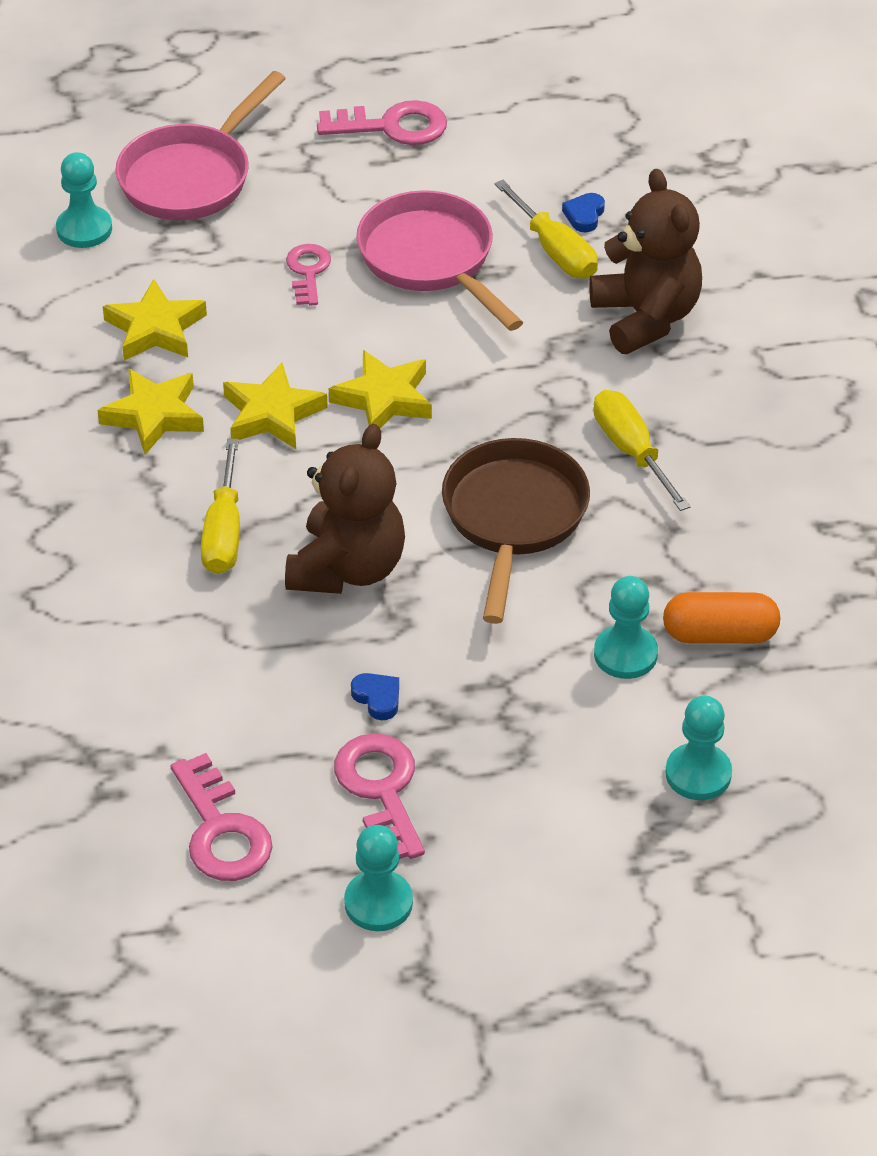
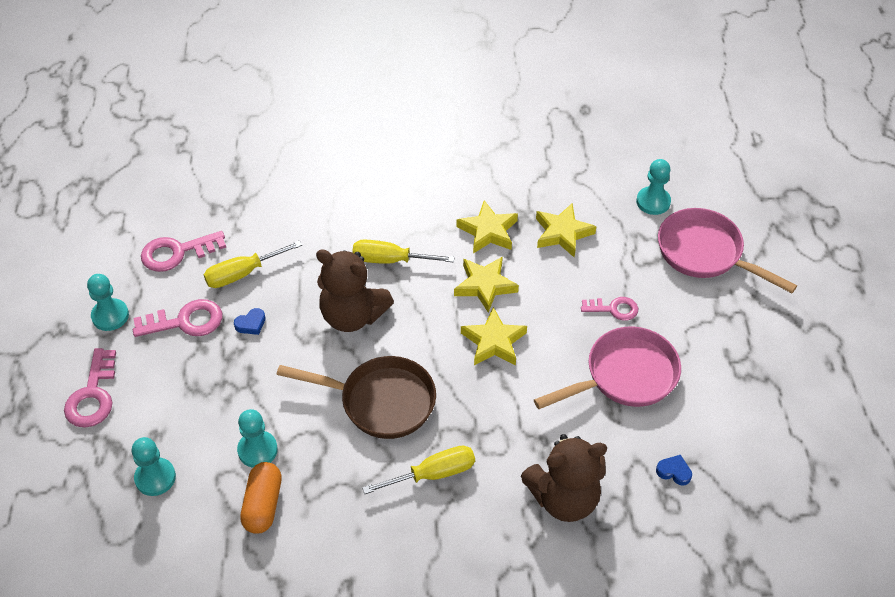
camera: 95 degrees right, 5 degrees up
(392, 126) = (766, 363): pink key -> pink key (93, 395)
(555, 251) = (635, 449): yellow screwdriver -> yellow screwdriver (243, 273)

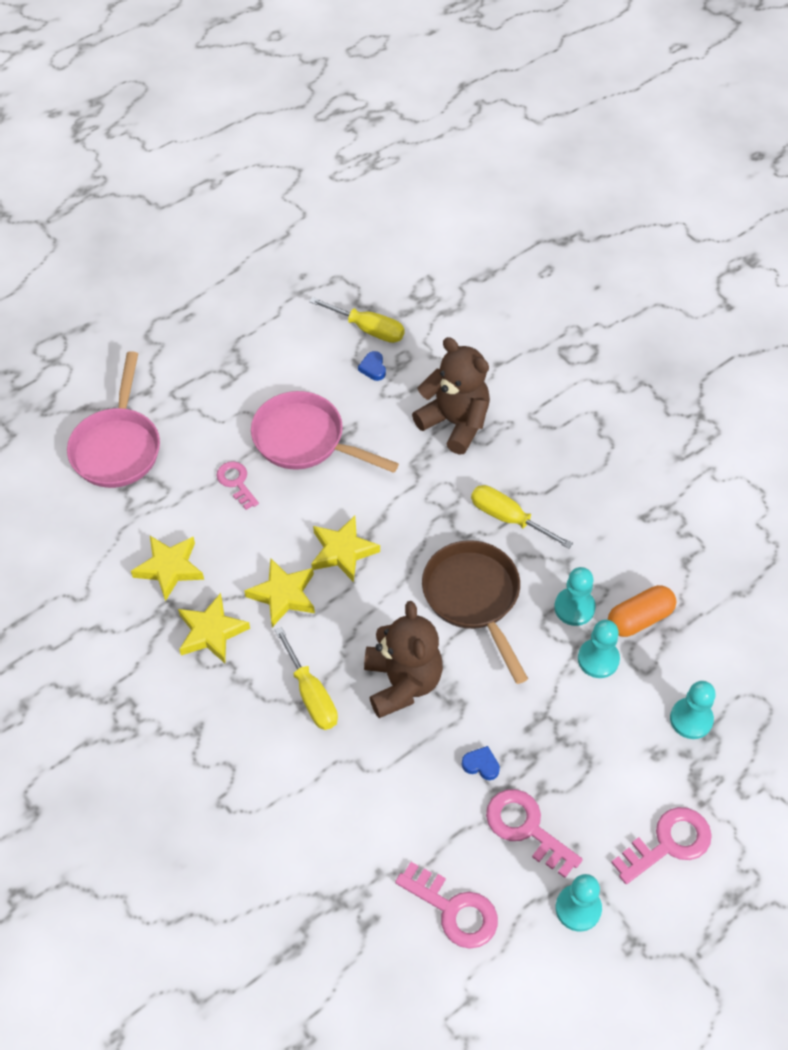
camera: 125 degrees left, 5 degrees up
(243, 273) = (430, 820): yellow screwdriver -> yellow screwdriver (368, 329)
(653, 202) = (74, 516): turquoise pawn -> turquoise pawn (574, 607)

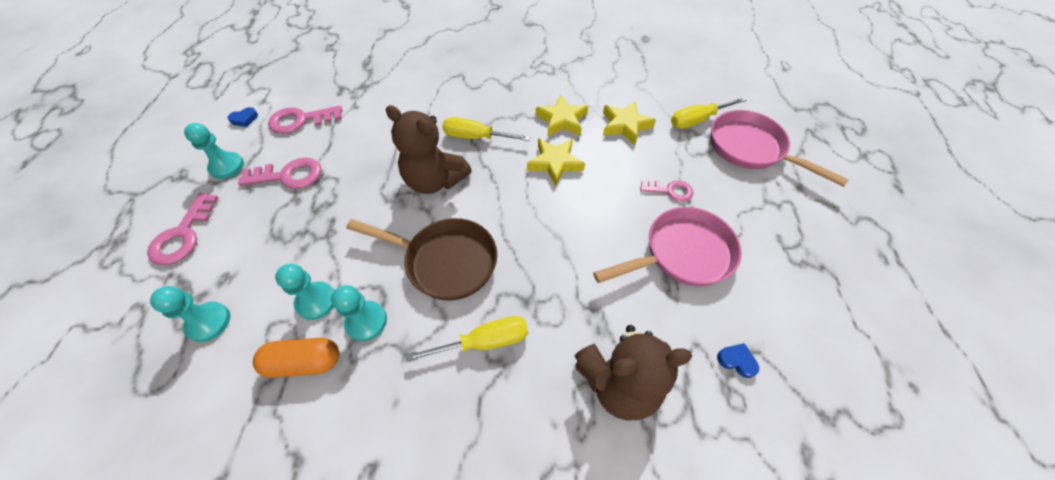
camera: 130 degrees right, 0 degrees up
(343, 551) = (558, 212): yellow star -> none
(368, 329) = (797, 395): yellow screwdriver -> yellow screwdriver (697, 120)
(481, 765) = (344, 181): blue heart -> blue heart (244, 119)
(639, 619) = (304, 362): orange capsule -> orange capsule turned 75 degrees clockwise

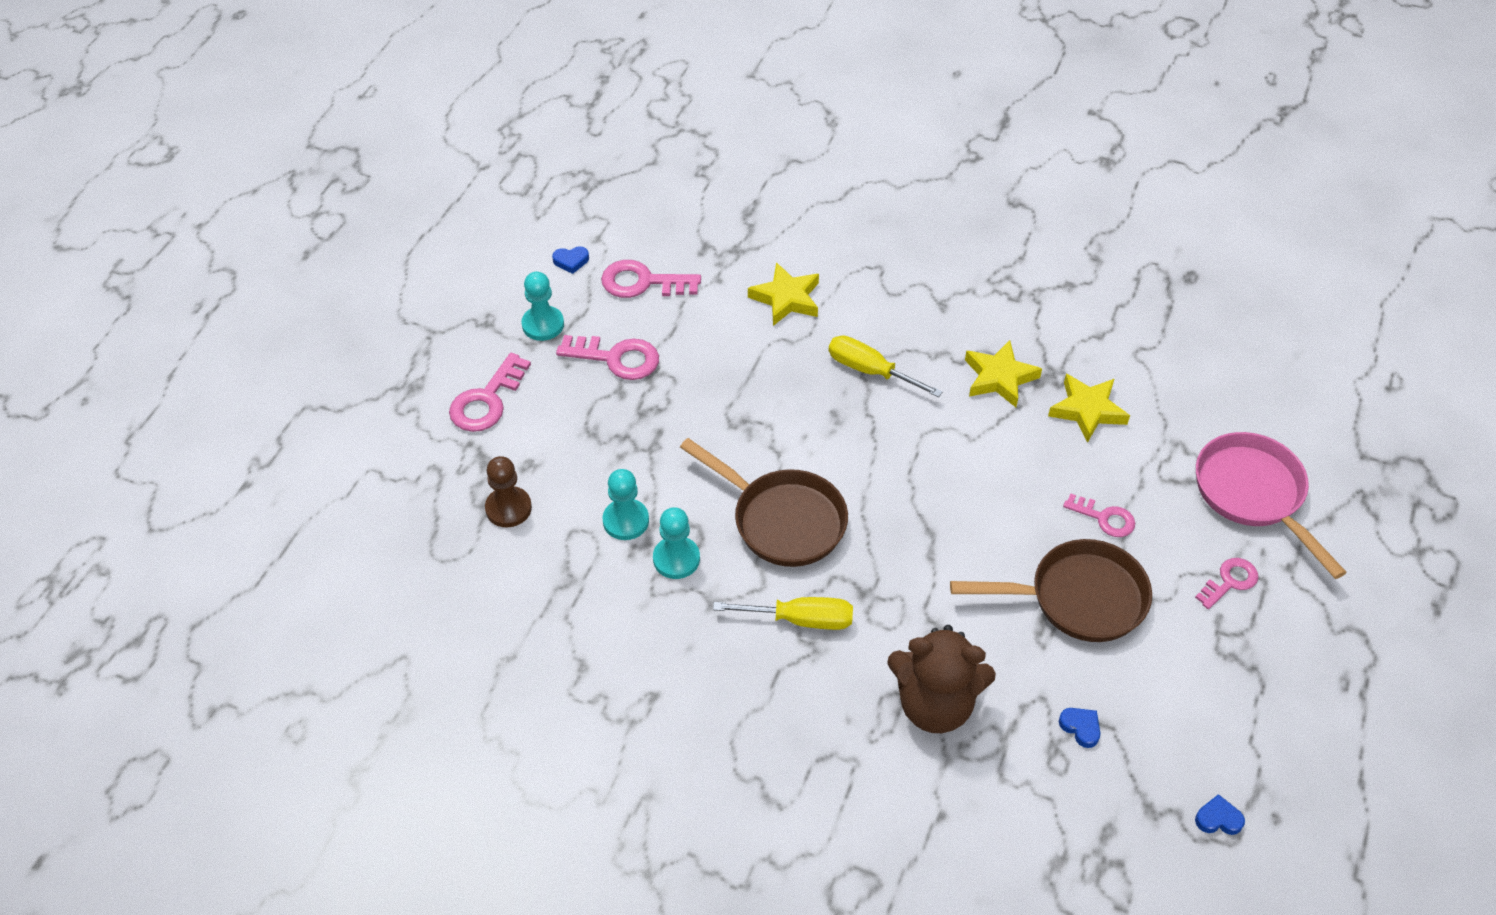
camera: 20 degrees right, 5 degrees down
(209, 322) = (508, 508): turquoise pawn -> brown pawn
(304, 362) = (603, 579): orange capsule -> none
(435, 180) = (797, 416): brown teddy bear -> none
(555, 163) = (964, 437): yellow star -> yellow star (786, 298)
(682, 254) = (1078, 598): pink pan -> brown pan
(697, 120) = (1198, 432): yellow screwdriver -> none
(771, 209) = (1230, 581): none -> pink key
(877, 405) = (1218, 819): none -> blue heart

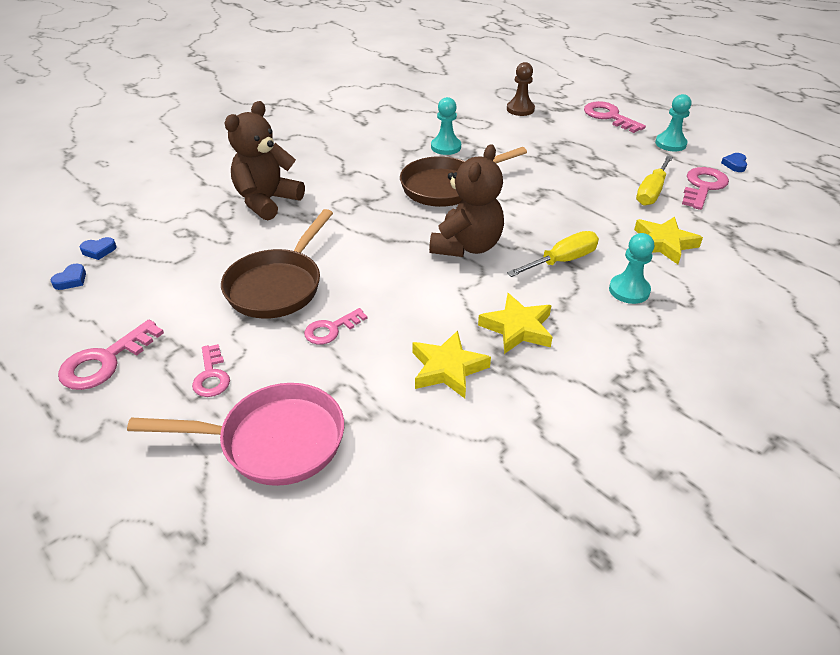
camera: 115 degrees right, 10 degrees down
(616, 358) = (626, 162): pink key -> pink key (105, 361)
(626, 521) = (486, 138): turquoise pawn -> turquoise pawn (629, 290)
(800, 620) = (368, 174): yellow screwdriver -> yellow screwdriver (651, 192)
(896, 457) = (467, 246): none -> brown teddy bear
(1080, 728) = (191, 249): blue heart -> blue heart (99, 250)

